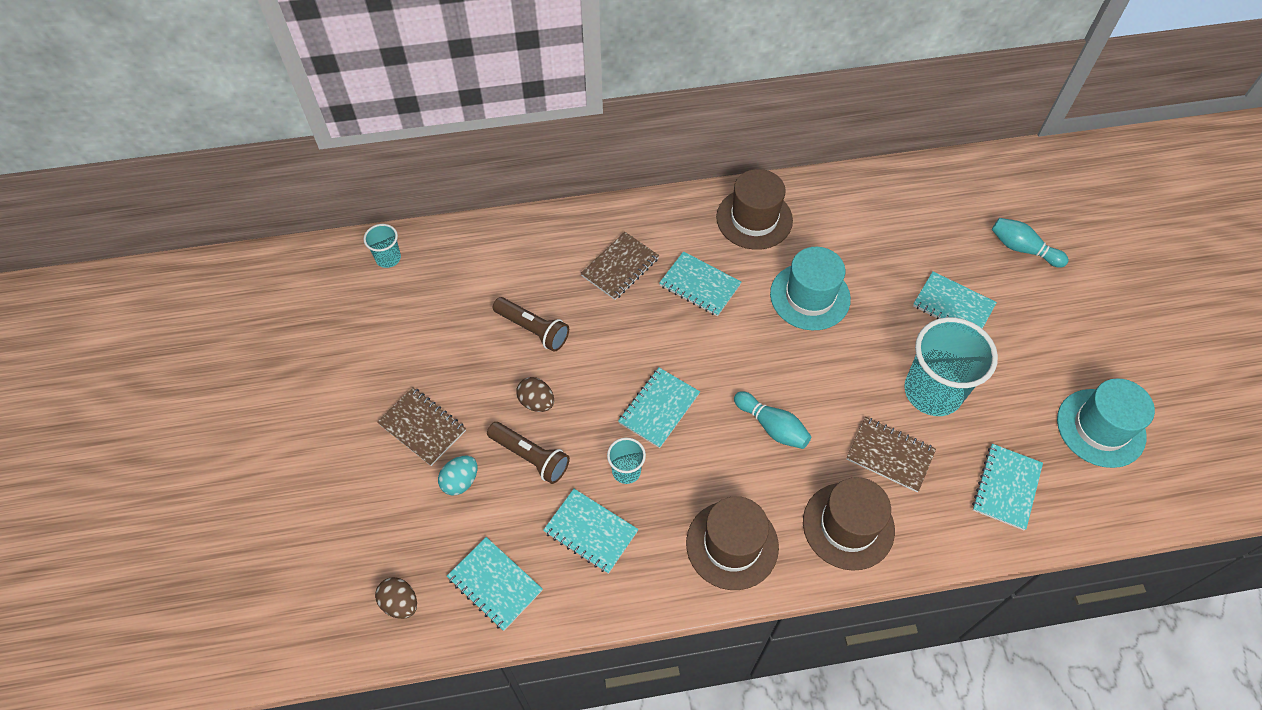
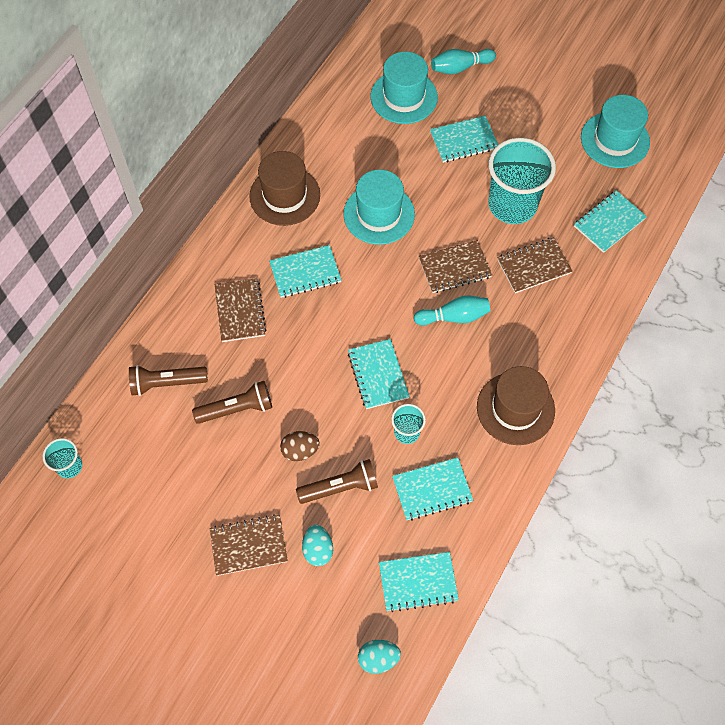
camera: 50 degrees left, 5 degrees up
(400, 603) = (378, 658): brown egg -> turquoise egg
(511, 266) = (166, 383): none -> brown flashlight
(820, 392) = (455, 268): none -> brown notebook
(848, 526) = (560, 330): brown hat -> none
(942, 230) = (404, 97): none -> turquoise hat
(1006, 487) = (609, 222): turquoise notebook -> turquoise notebook turned 75 degrees clockwise

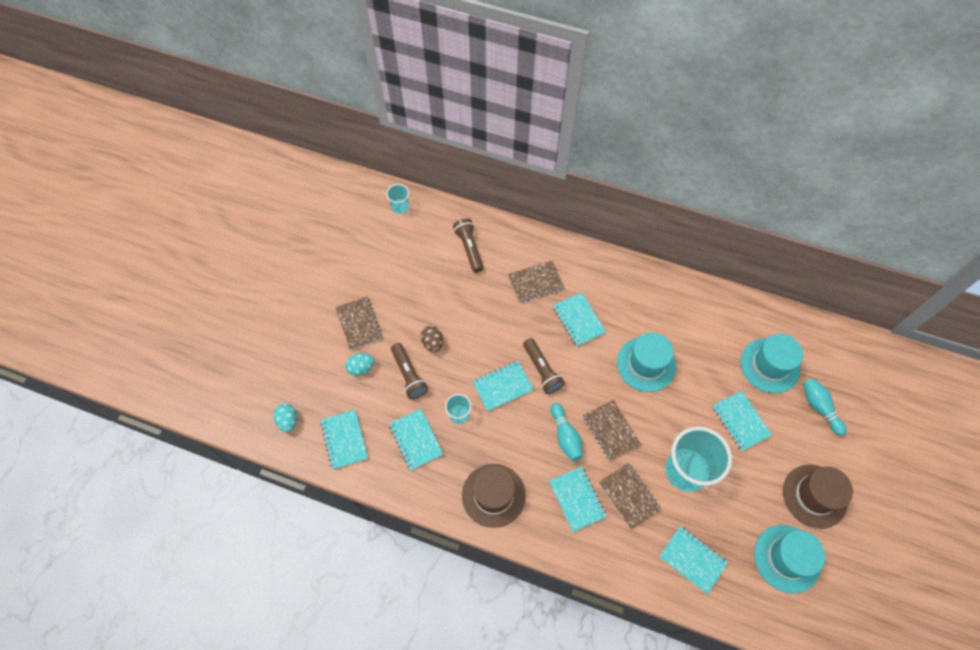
camera: 80 degrees right, 0 degrees up
(236, 409) = (458, 296): brown flashlight -> brown flashlight (542, 370)
(285, 196) = (643, 293): brown hat -> brown hat (814, 496)
(531, 319) = (577, 499): none -> turquoise notebook

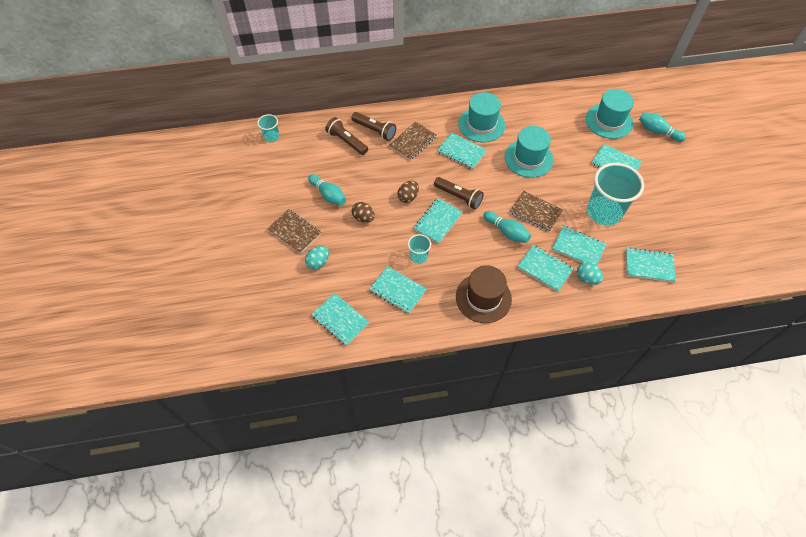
camera: 30 degrees left, 5 degrees down
(288, 421) = (283, 330): turquoise egg -> turquoise egg (587, 278)
(409, 375) = (360, 248): brown flashlight -> brown flashlight (374, 130)
(415, 300) = (328, 195): none -> turquoise bowling pin
(490, 343) = (408, 197): none -> brown egg
(629, 496) = (578, 248): brown notebook -> turquoise notebook
(787, 558) = (706, 232): turquoise hat -> turquoise hat (481, 124)
(814, 496) = (694, 186): brown hat -> none

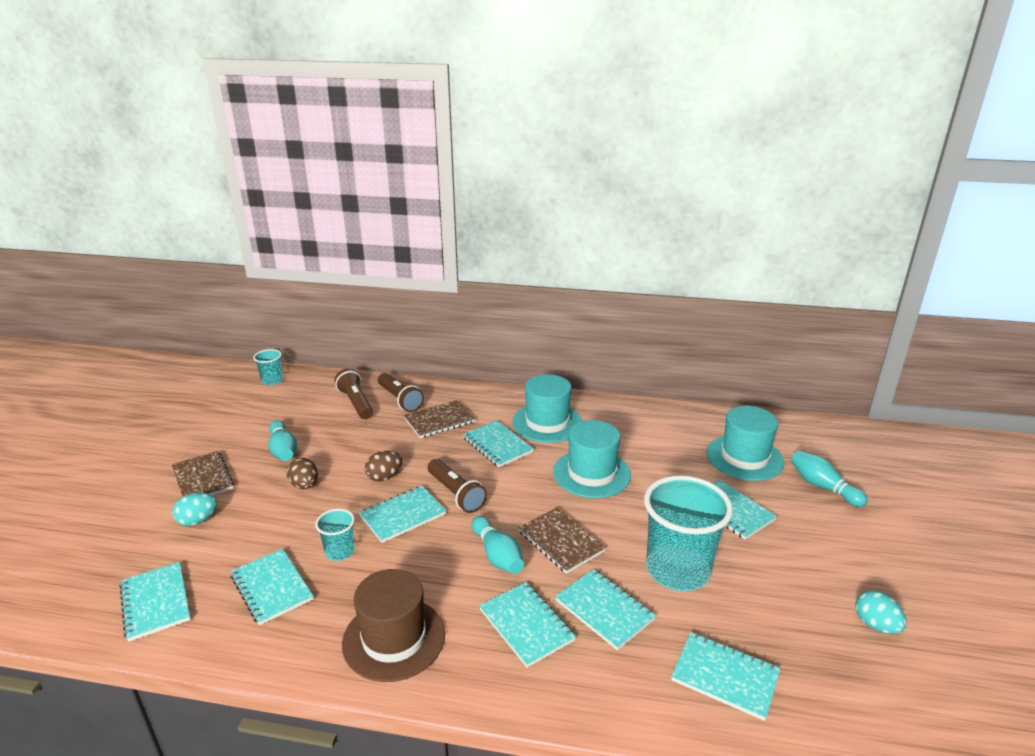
camera: 20 degrees right, 30 degrees down
(587, 278) = (593, 663): turquoise egg -> turquoise egg (875, 625)

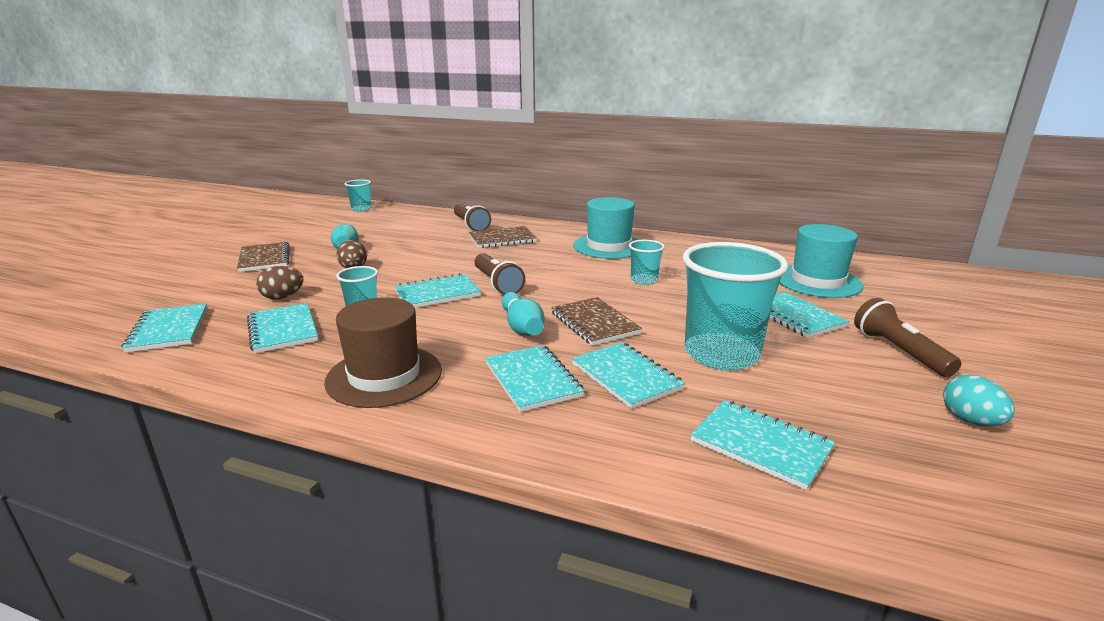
camera: 10 degrees right, 5 degrees down
(198, 521) = (243, 283): turquoise egg -> none
(356, 403) = (429, 225): brown flashlight -> brown flashlight (899, 351)
(384, 477) = (432, 269): brown egg -> brown egg (282, 297)
(497, 445) = (553, 257): turquoise notebook -> none
(591, 473) = (644, 280): turquoise hat -> turquoise cup
(823, 487) = (908, 307): turquoise bowling pin -> none

